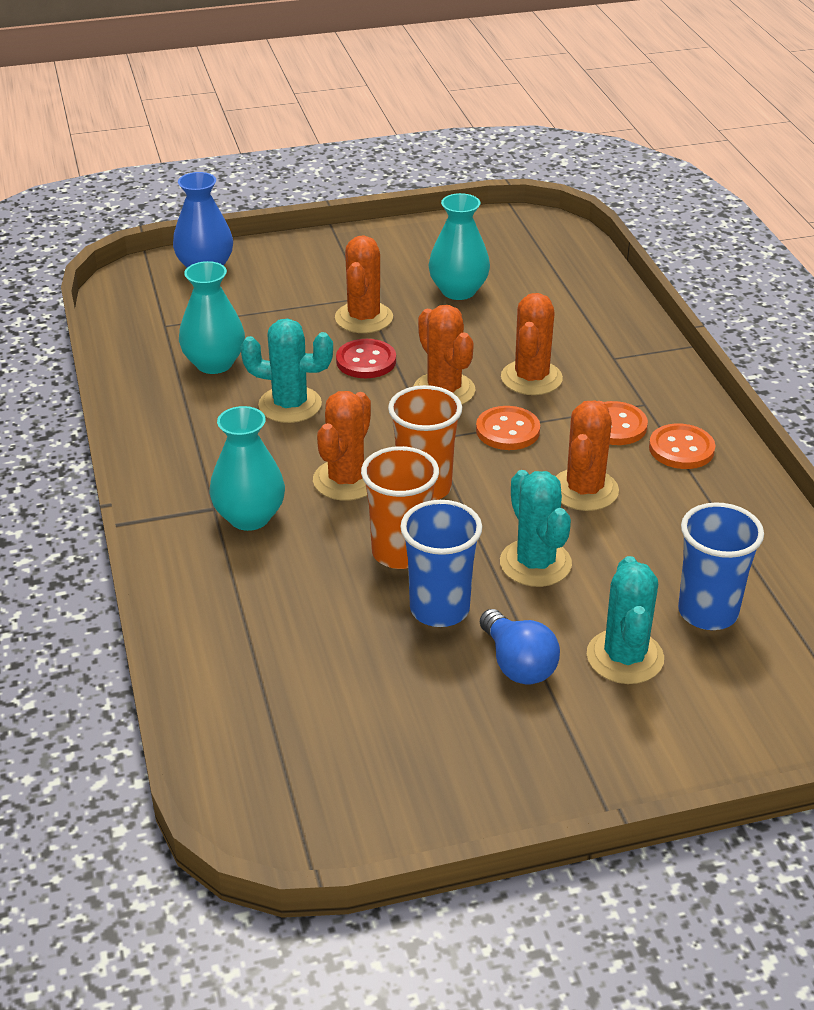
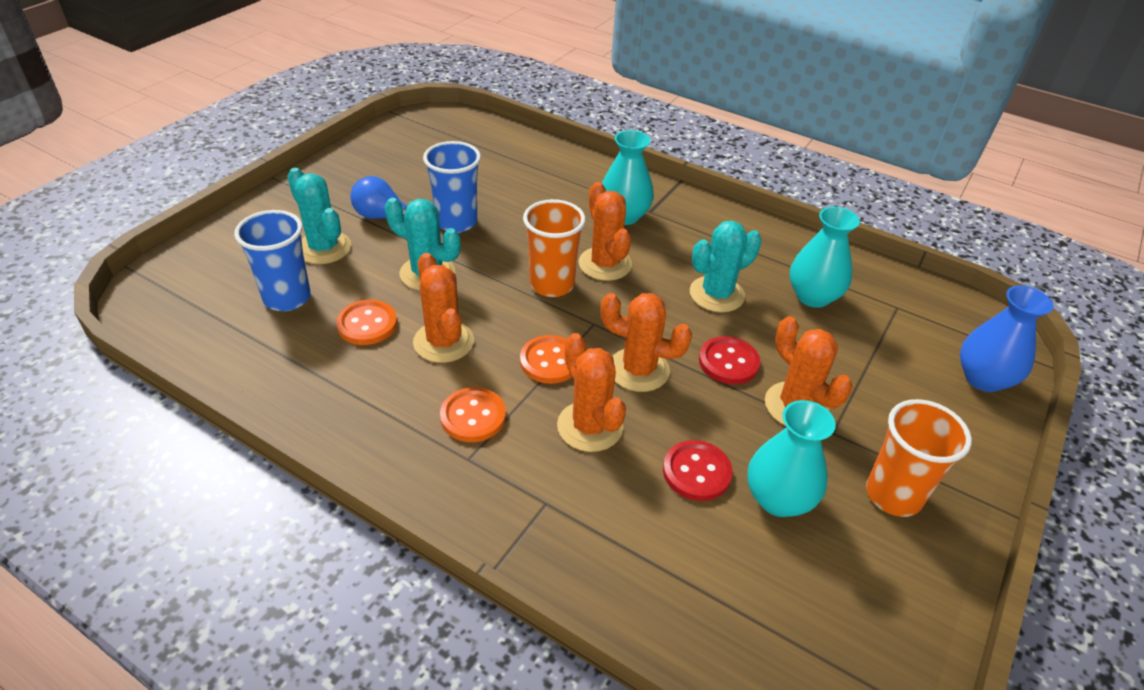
camera: 135 degrees right, 5 degrees up
(400, 553) = (515, 239): orange cup -> orange cup (893, 495)
(490, 324) = (696, 472): none -> red button
(681, 449) = (398, 425): orange button -> orange button (367, 324)

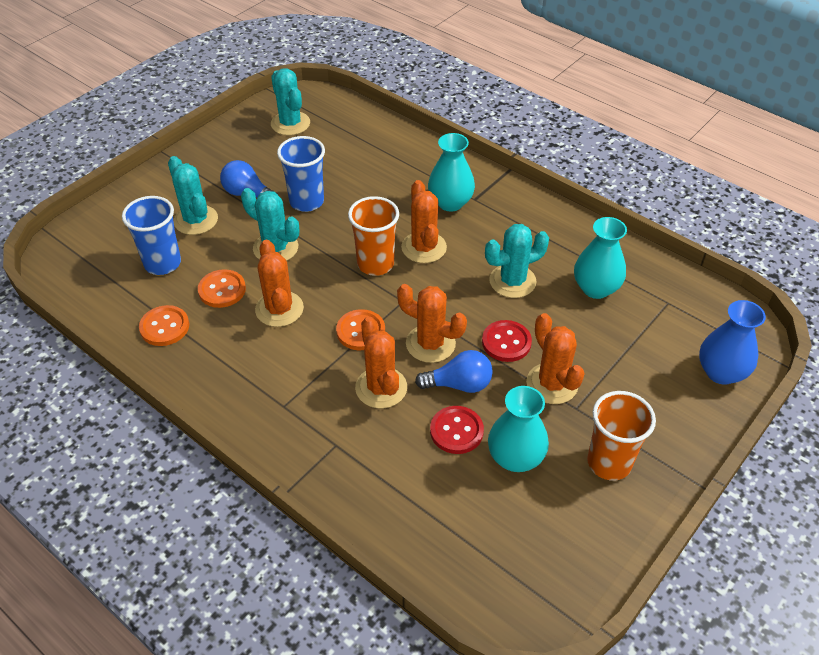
camera: 10 degrees right, 5 degrees up
(423, 144) = (290, 123): none -> turquoise cactus
(473, 416) = (292, 373): orange button -> orange button (164, 327)
(685, 415) = (459, 384): none -> blue light bulb

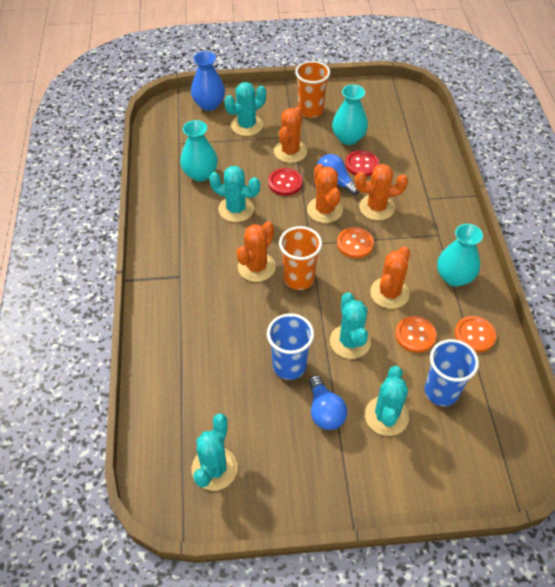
camera: 135 degrees left, 5 degrees up
(381, 388) = (376, 207): orange cactus -> orange cactus turned 60 degrees clockwise
(450, 202) = (198, 285): turquoise vase -> turquoise vase (454, 277)
(642, 379) = (247, 125): none -> turquoise cactus

